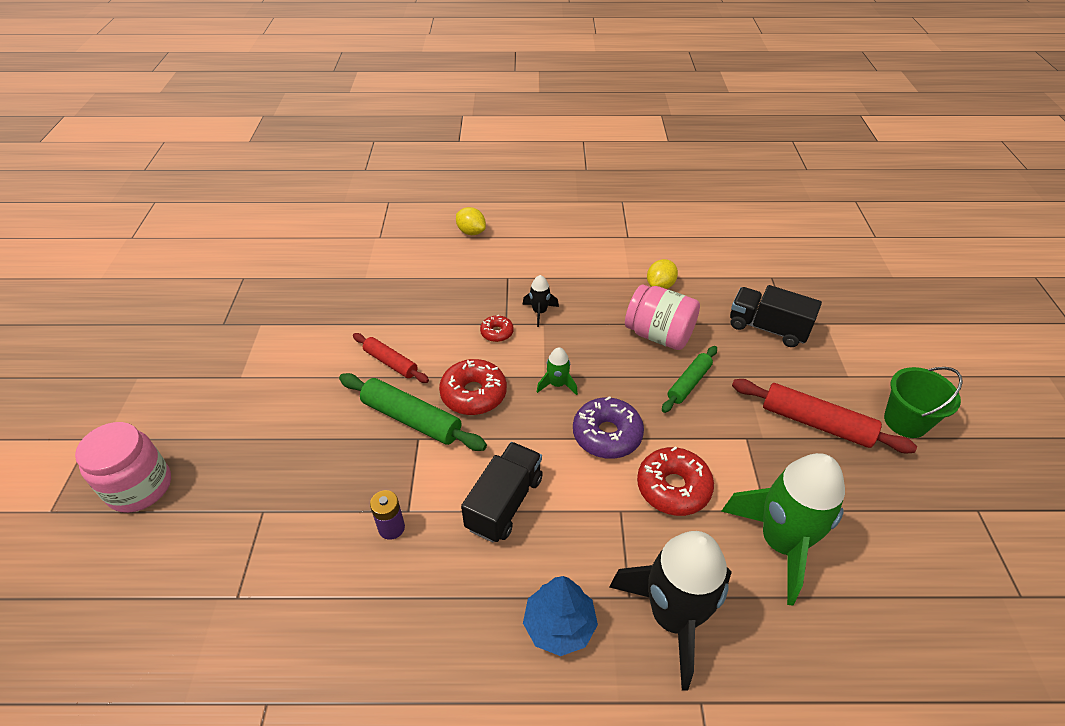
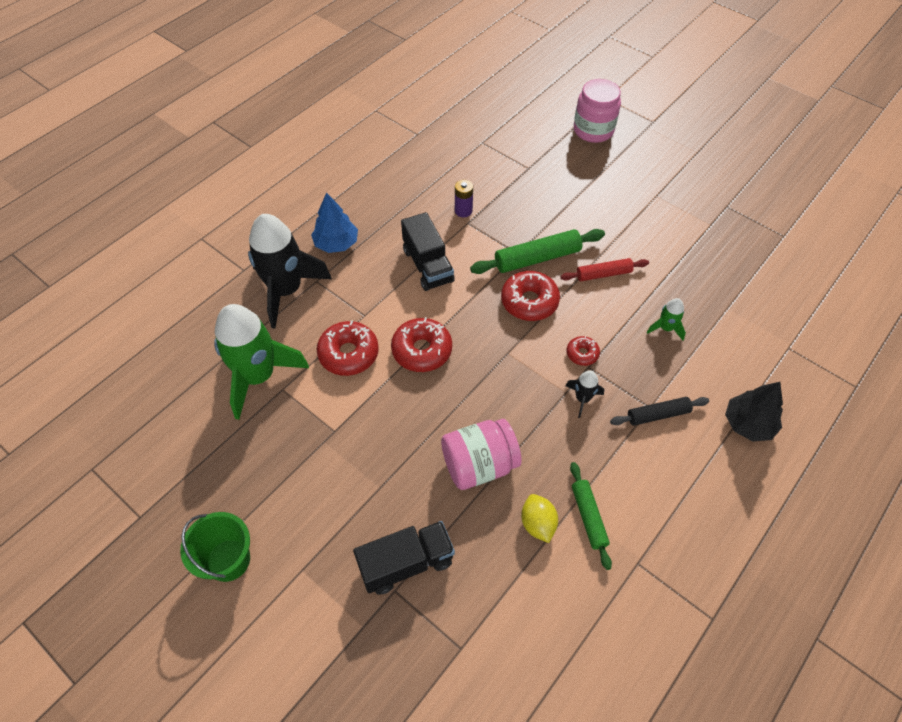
camera: 130 degrees right, 10 degrees up
(471, 232) = (748, 424): yellow lemon -> black tree
(510, 271) = (658, 415): none -> black rolling pin
(557, 384) = (492, 354): green rocket -> green rocket (665, 328)
(607, 435) = (422, 350): purple donut -> red donut
(689, 383) = (412, 440): green rolling pin -> green rolling pin (588, 517)
(816, 423) = (296, 491): red rolling pin -> none

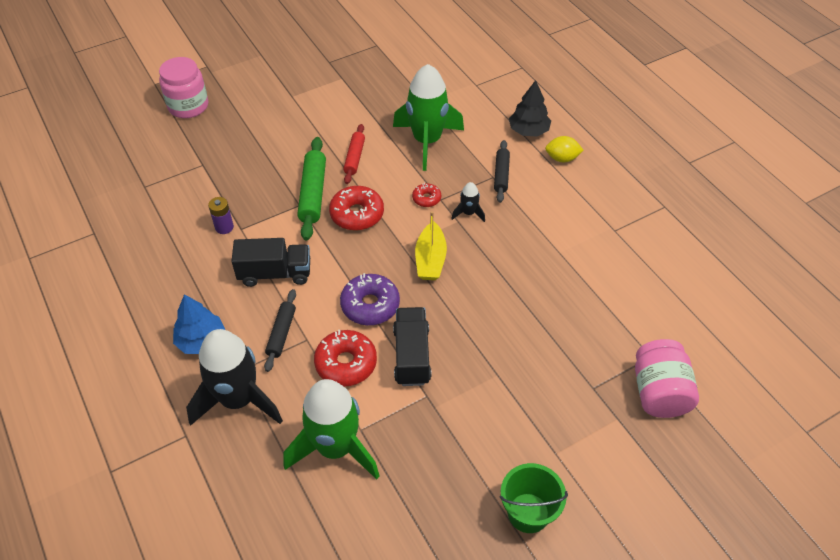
camera: 70 degrees left, 5 degrees down
(364, 295) = (281, 333): none -> black rolling pin
(406, 563) = (572, 373): black truck -> black truck (412, 356)
(422, 350) = (370, 305): red donut -> purple donut
(479, 465) = (502, 298): pink jar -> pink jar (659, 392)
(501, 383) = (430, 259): none -> yellow boat
(537, 524) = (566, 277): yellow lemon -> yellow lemon (562, 158)
(588, 517) = (570, 245): green rolling pin -> none
(665, 328) = (427, 141): green rocket -> green rocket, size x2.31

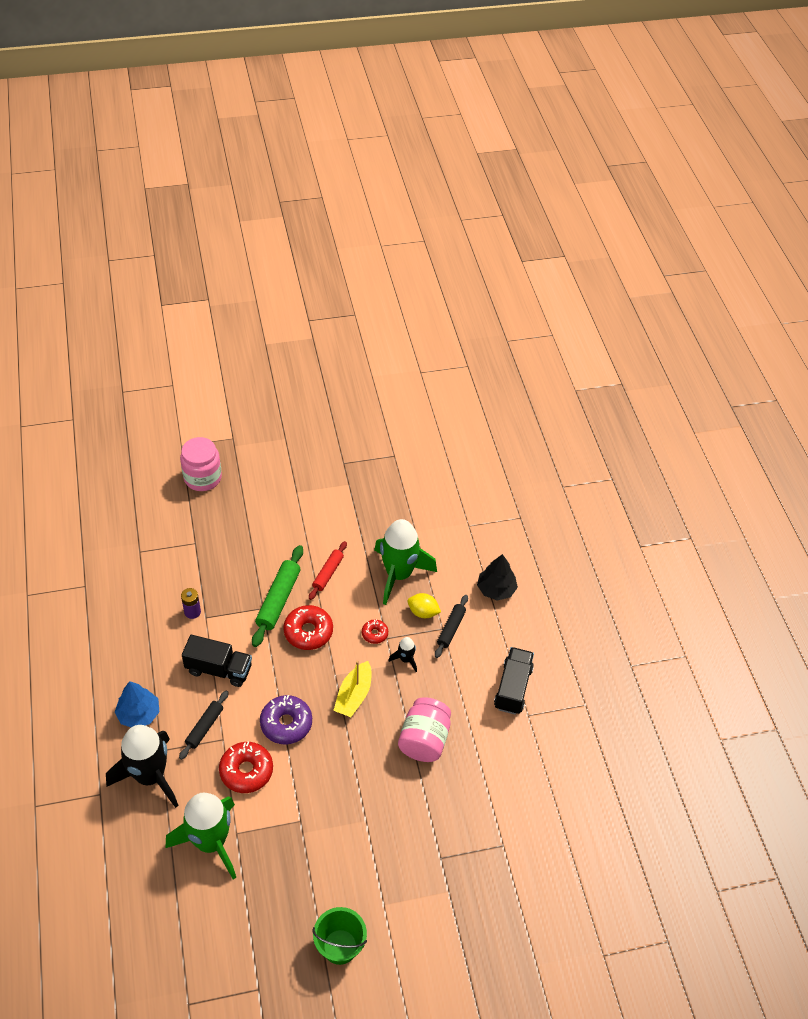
camera: 15 degrees right, 0 degrees up
(412, 356) = (302, 781): black truck -> black truck (513, 688)
(562, 158) = (514, 627): yellow lemon -> yellow lemon (423, 612)
(659, 392) = (494, 880): pink jar -> pink jar (424, 740)

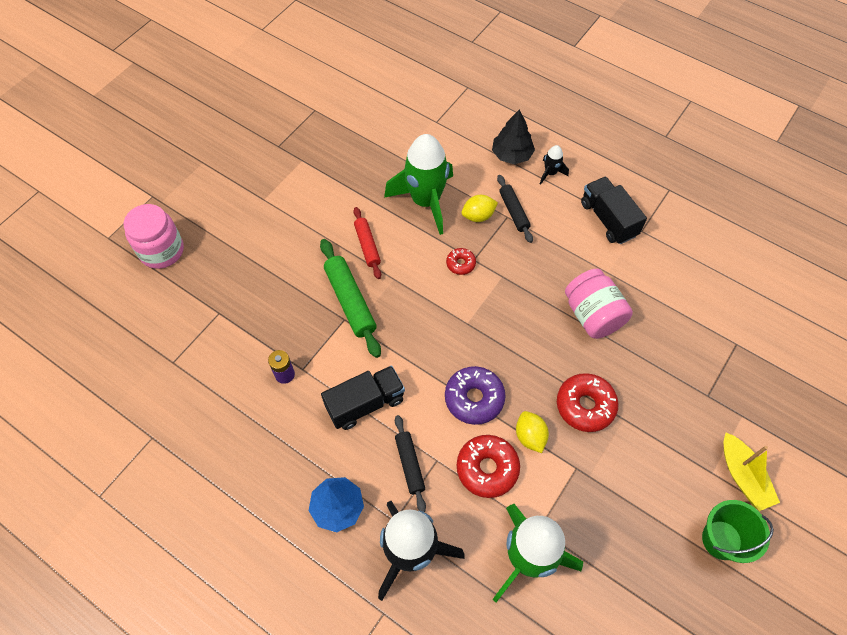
camera: 40 degrees left, 10 degrees up
(294, 776) = (530, 436): none -> yellow lemon
(308, 632) = (405, 307): red donut -> red donut (585, 406)
(354, 695) = (501, 327): yellow boat -> yellow boat (743, 476)
(405, 659) = (507, 264): black rocket -> black rocket (550, 173)

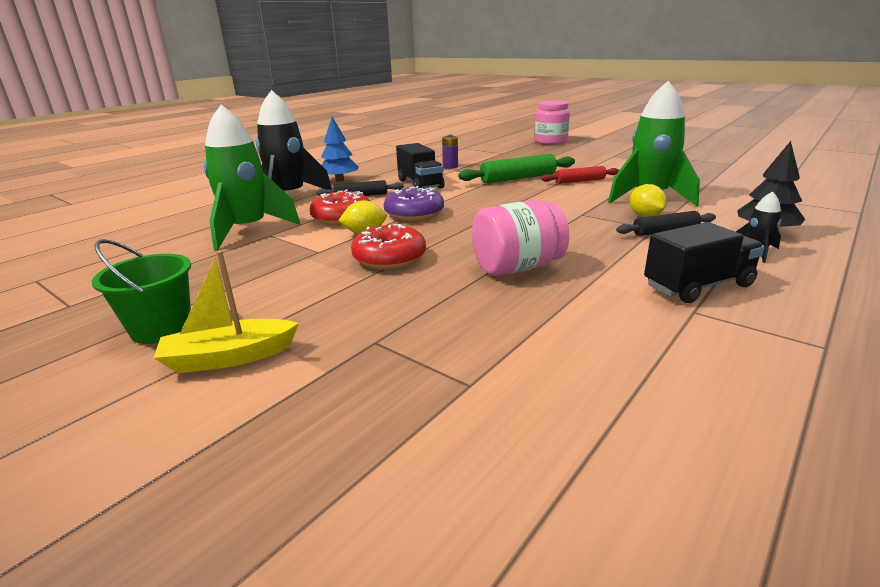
camera: 95 degrees right, 35 degrees down
(460, 264) = (573, 209): red donut -> none

